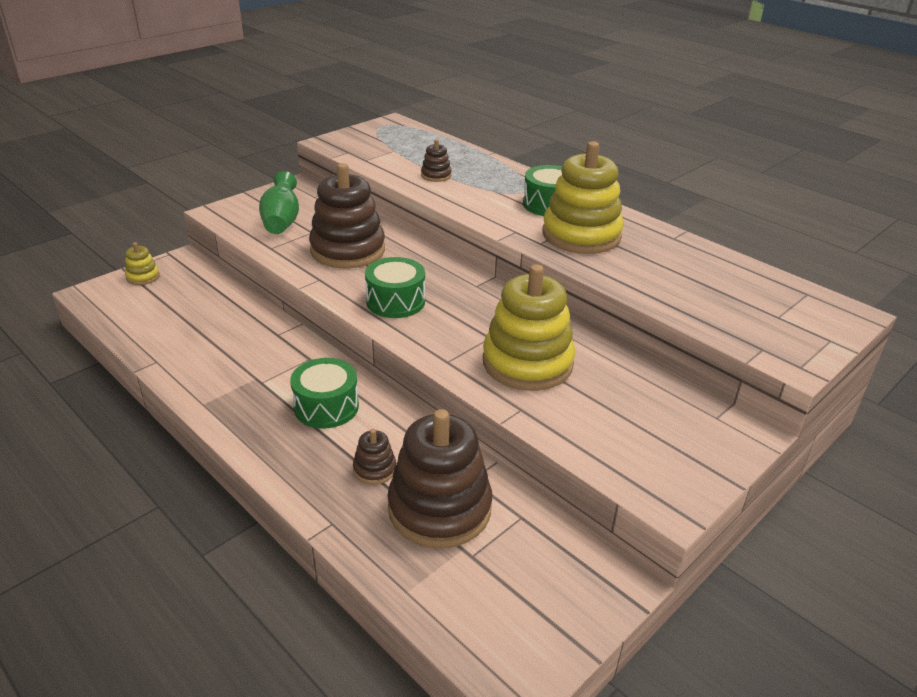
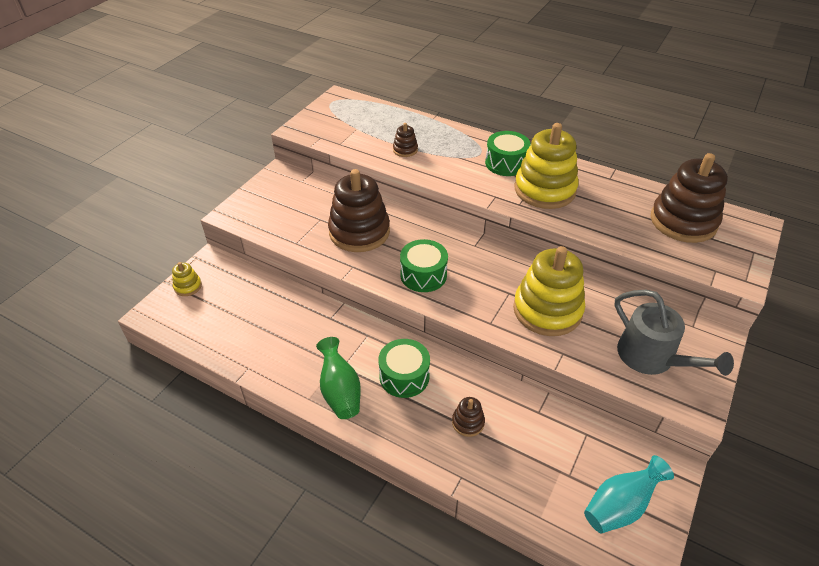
camera: 15 degrees left, 10 degrees up
(281, 221) = (290, 213): green vase -> green vase (340, 391)
(439, 508) = (529, 443): brown stacking toy -> brown stacking toy (683, 221)
(520, 607) = (620, 506): none -> turquoise vase
(638, 438) = (651, 358): none -> grey watering can

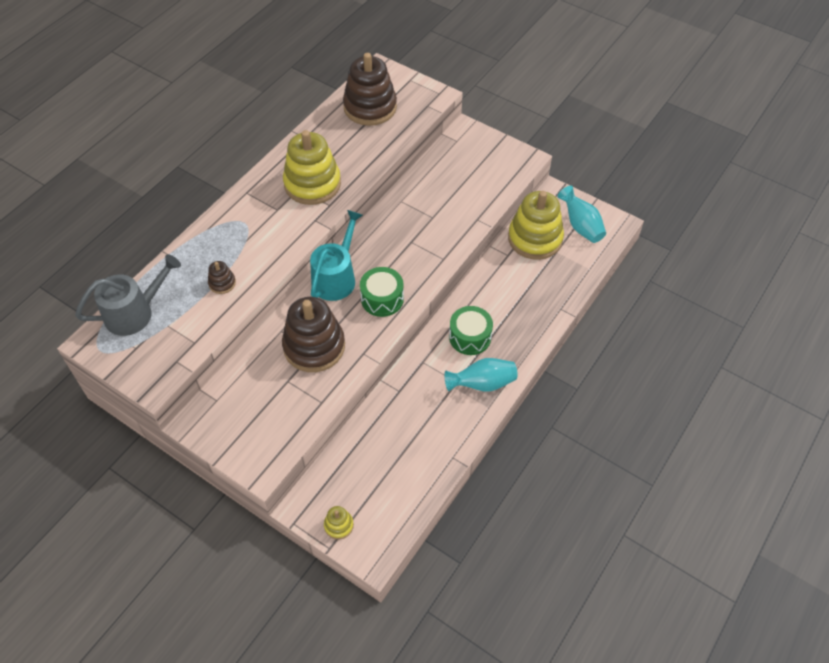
camera: 85 degrees left, 10 degrees up
(340, 391) = (482, 384): green vase -> turquoise vase
(445, 239) = (336, 277): none -> turquoise watering can
(468, 422) = (515, 299): brown stacking toy -> none
(506, 163) = (265, 205): green drum -> none
(547, 310) = (433, 220): yellow stacking toy -> yellow stacking toy (535, 238)
(651, 358) = (484, 171): grey watering can -> grey watering can (134, 313)

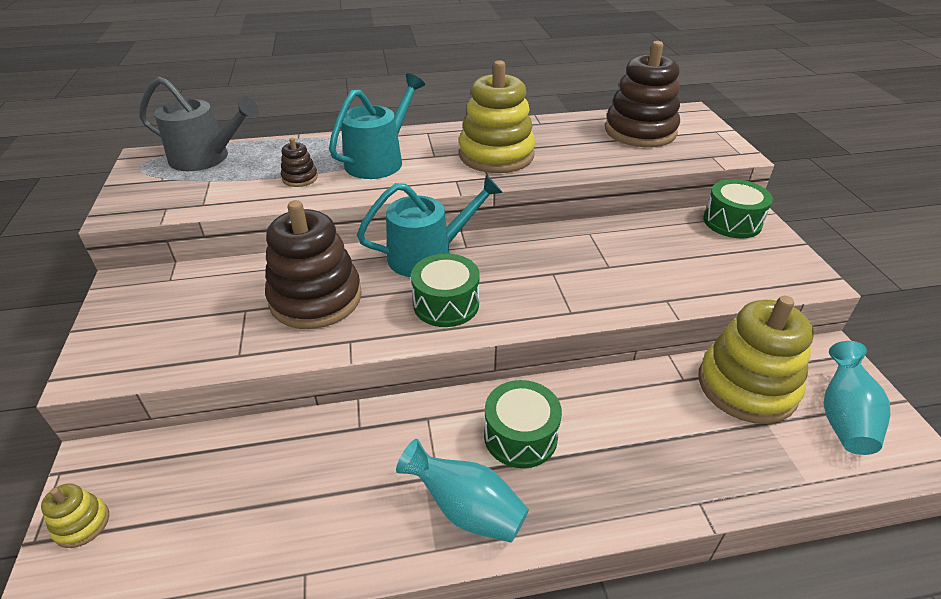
camera: 45 degrees right, 15 degrees down
(249, 236) = (379, 160): none -> turquoise watering can
(461, 142) = (732, 222): none -> green drum

